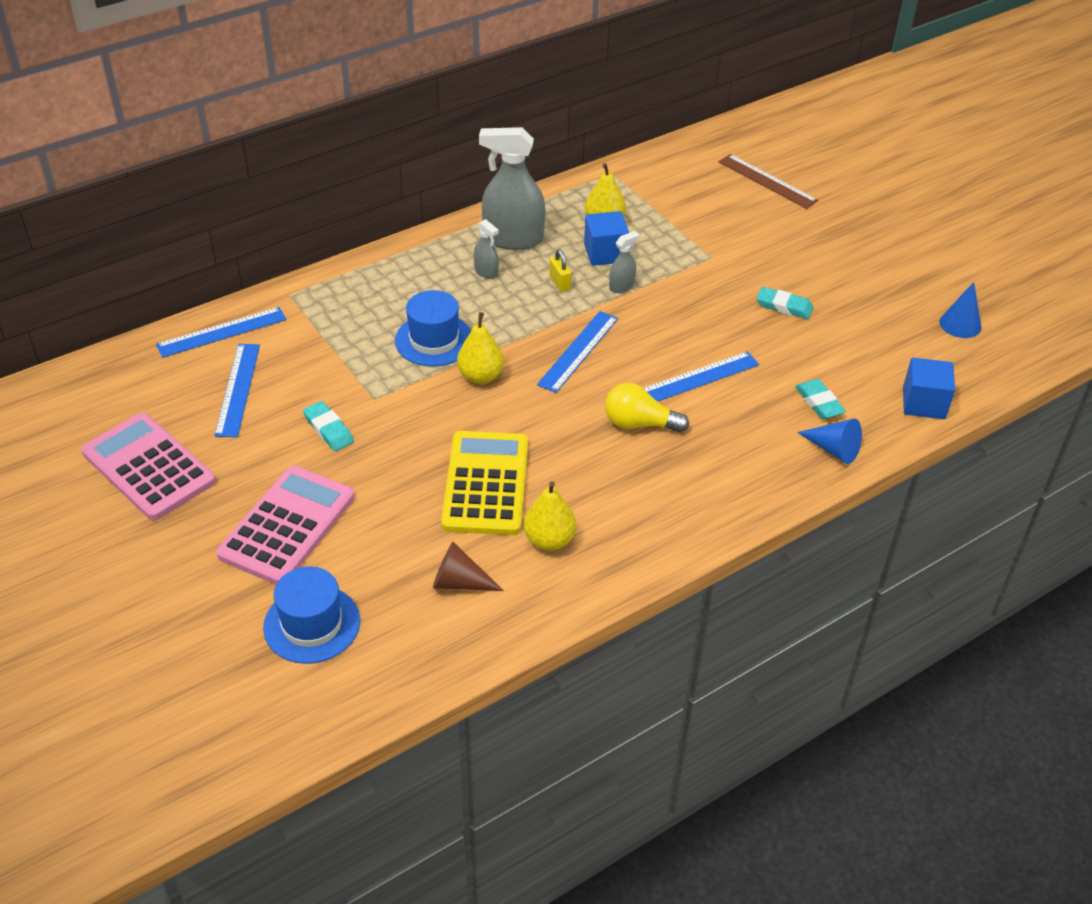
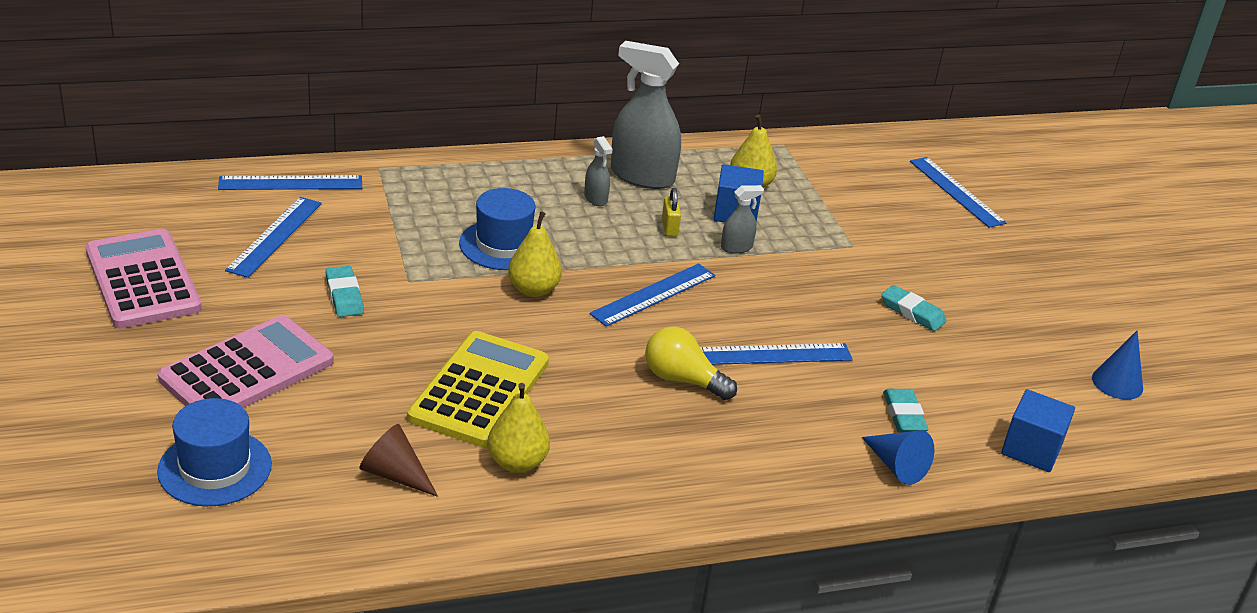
camera: 15 degrees right, 10 degrees down
(767, 181) = (956, 191): brown ruler -> blue ruler

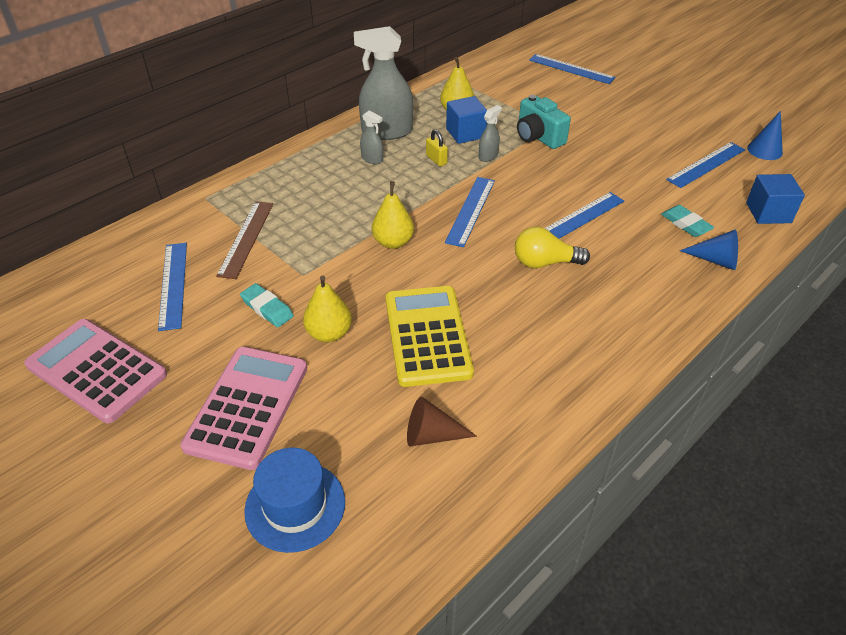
camera: 25 degrees left, 10 degrees up
(291, 183) = (149, 237): blue ruler -> blue ruler (706, 164)
(384, 223) = (246, 238): none -> brown ruler
(503, 245) = (343, 218): blue hat -> none
(517, 463) = (503, 379): yellow pear -> yellow pear (329, 333)
(822, 251) = (538, 137): none -> turquoise camera
(912, 312) = (623, 154): turquoise eraser -> none

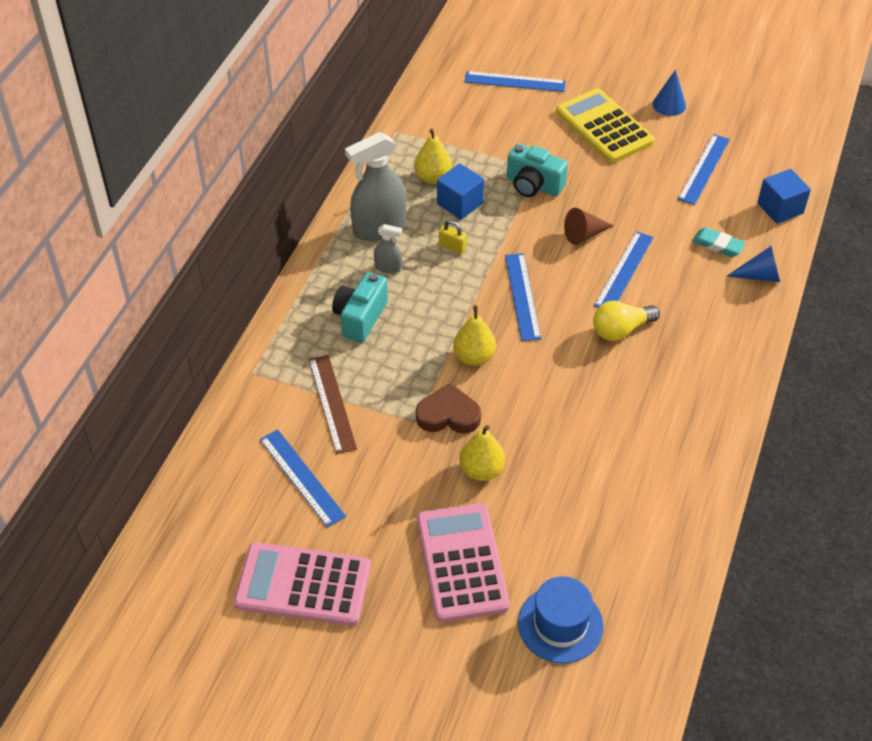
camera: 25 degrees left, 5 degrees up
(267, 308) = (408, 467): turquoise eraser -> none
(321, 186) = (360, 317): none -> turquoise camera
(335, 279) = (448, 415): none -> brown heart
(427, 336) = (566, 440): yellow calculator -> yellow calculator (604, 127)
(431, 435) = (625, 526): brown cone -> brown cone (584, 235)
(488, 156) = (499, 225): grey spray bottle -> none
(764, 150) = (746, 134): blue cone -> blue cone (669, 105)

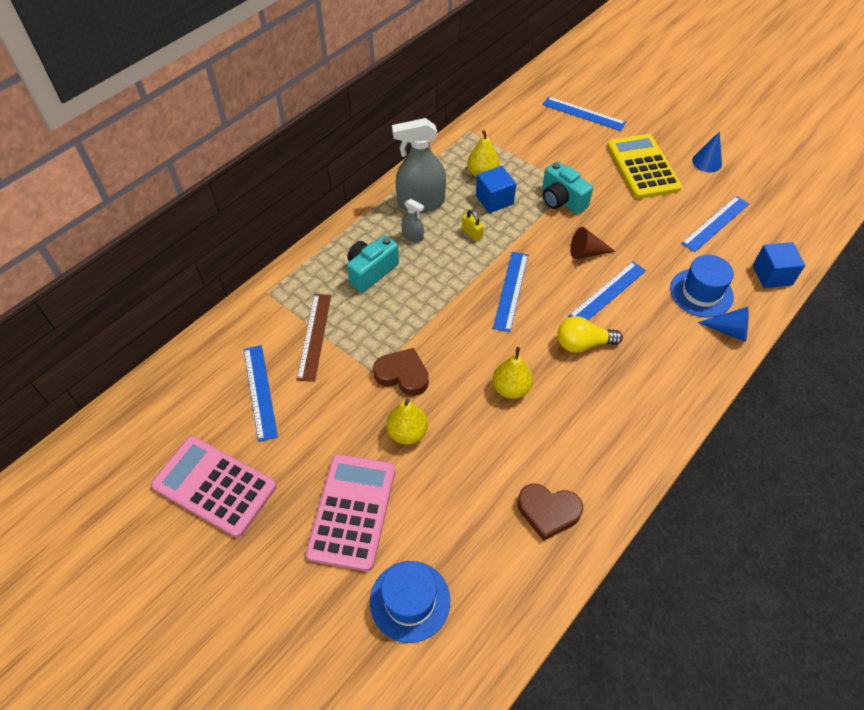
camera: 20 degrees right, 5 degrees up
(474, 357) = (447, 331): yellow pear -> yellow pear (511, 388)
(657, 501) = (548, 512): none -> brown heart
(718, 245) = (701, 292): turquoise eraser -> blue hat

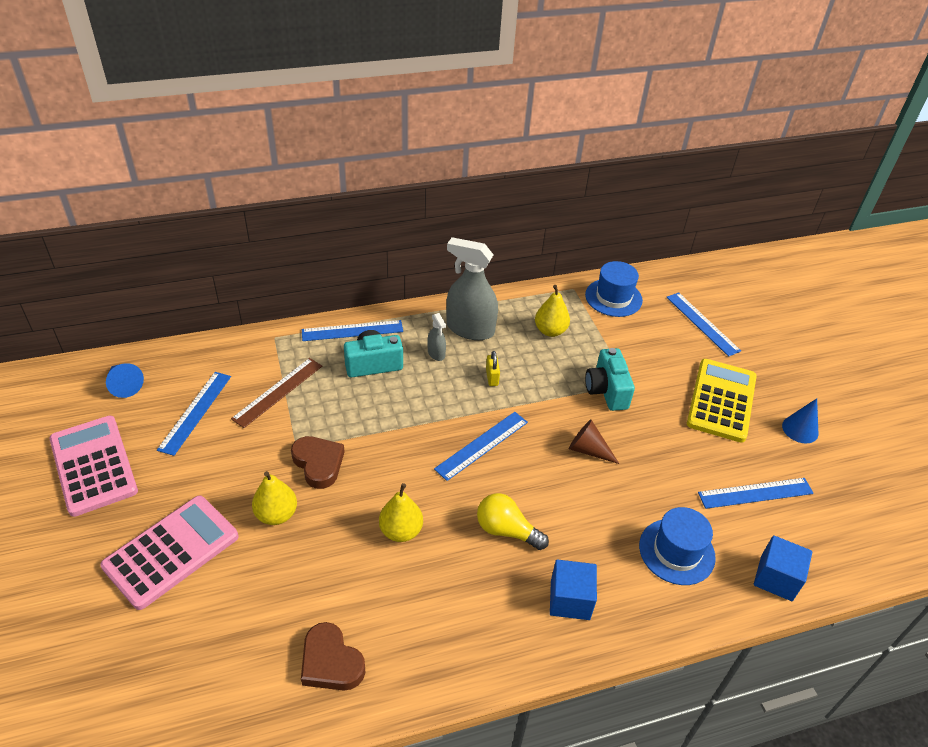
camera: 30 degrees right, 10 degrees down
(410, 601) = (144, 657): blue hat -> blue hat (613, 297)
(494, 200) = (540, 358): blue cube -> blue cube (570, 600)
(607, 293) = (575, 498): blue ruler -> blue ruler (352, 331)
(729, 330) = (674, 605): blue cone -> blue cone (124, 385)

